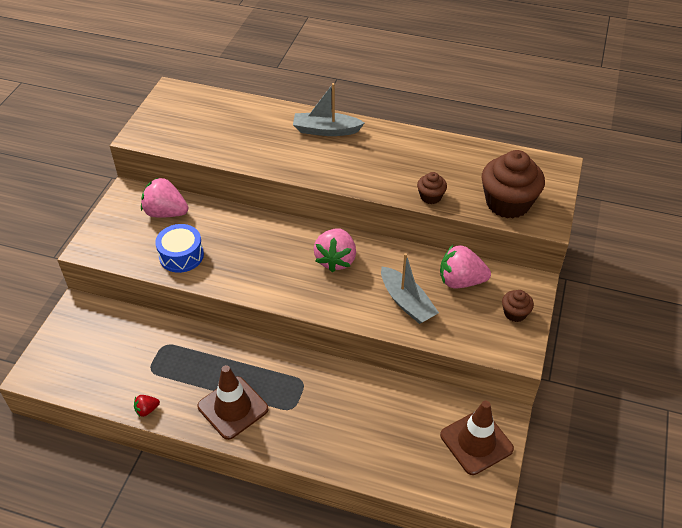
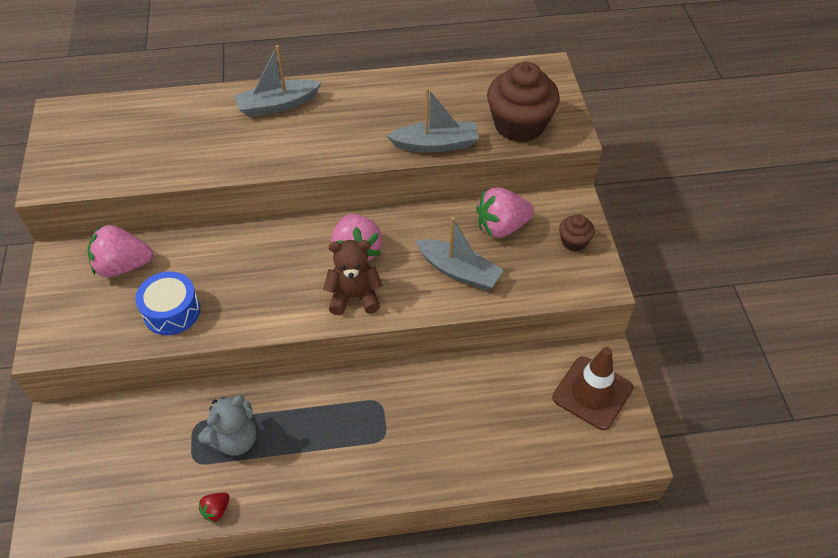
camera: 25 degrees left, 5 degrees up
(185, 366) = (235, 439): none -> grey teddy bear
(233, 408) = (317, 465): brown traffic cone -> none
(315, 292) = (354, 296): none -> brown teddy bear
(430, 197) = (436, 144): brown cupcake -> grey boat

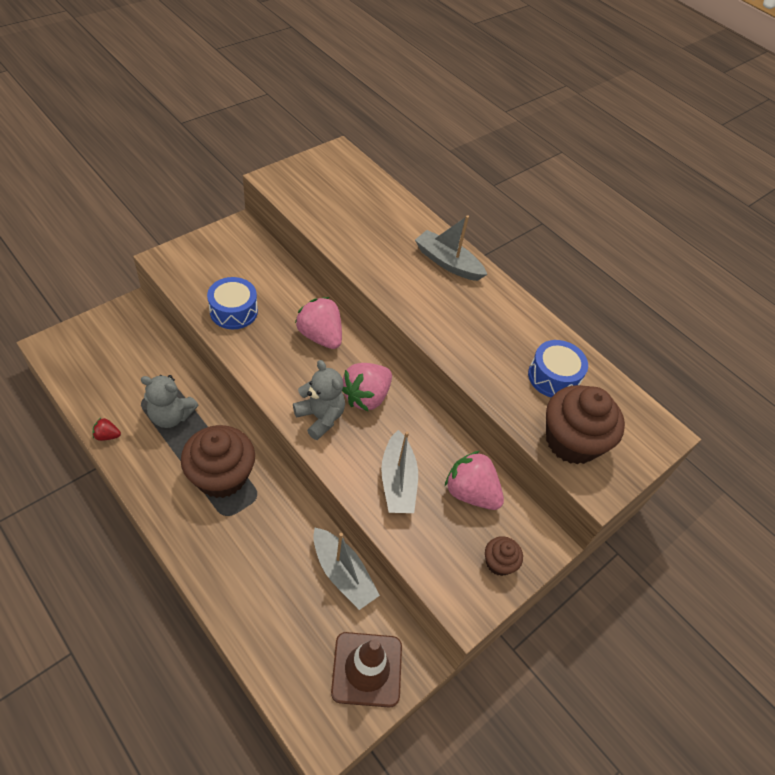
camera: 50 degrees right, 0 degrees up
(123, 266) = (255, 264): pink strawberry -> pink strawberry (320, 336)
(337, 423) = (221, 476): none -> brown cupcake
(354, 296) = (320, 417): brown teddy bear -> grey teddy bear
(436, 144) = (494, 387): grey boat -> grey boat (343, 573)
(452, 102) = (553, 377): none -> blue drum

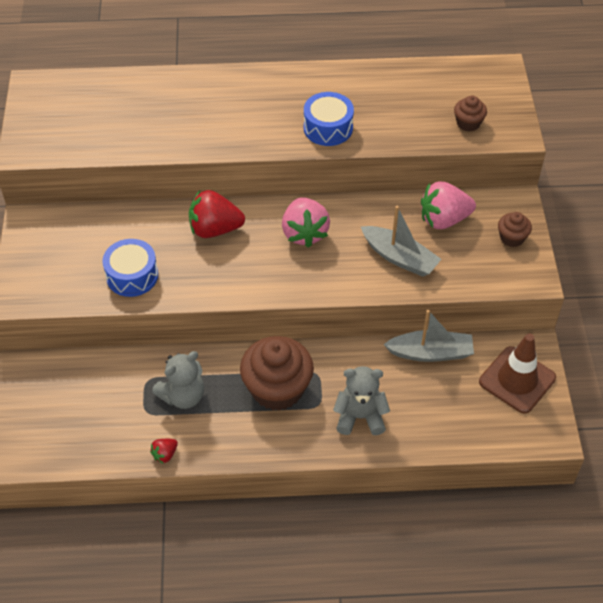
camera: 45 degrees left, 0 degrees up
(320, 336) = (215, 229): pink strawberry -> red strawberry
(320, 417) = (300, 274): grey teddy bear -> grey teddy bear (360, 417)
(447, 263) = (238, 90): grey boat -> none
(553, 377) = (405, 97): blue drum -> blue drum (328, 128)
(571, 441) = (468, 123): brown cupcake -> brown cupcake, size x0.49

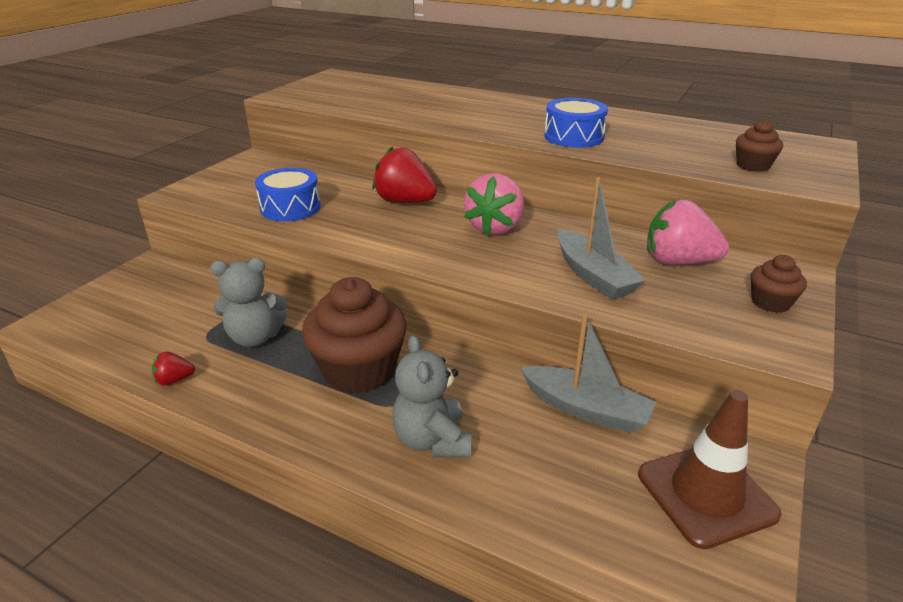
camera: 30 degrees right, 20 degrees down
(360, 417) = (432, 440): grey teddy bear -> grey teddy bear turned 135 degrees counterclockwise

